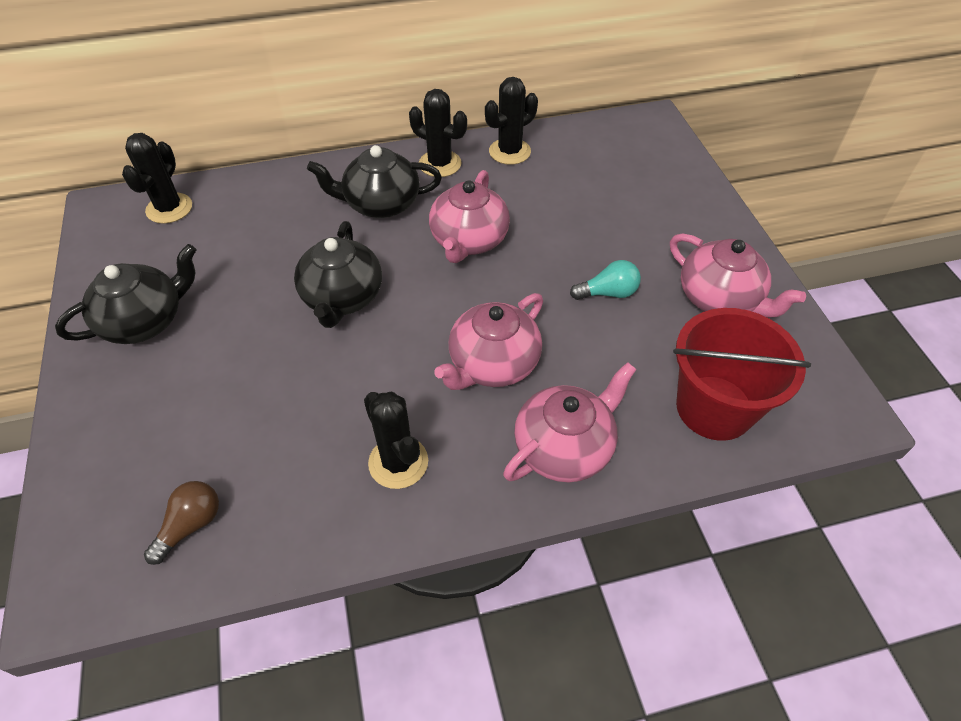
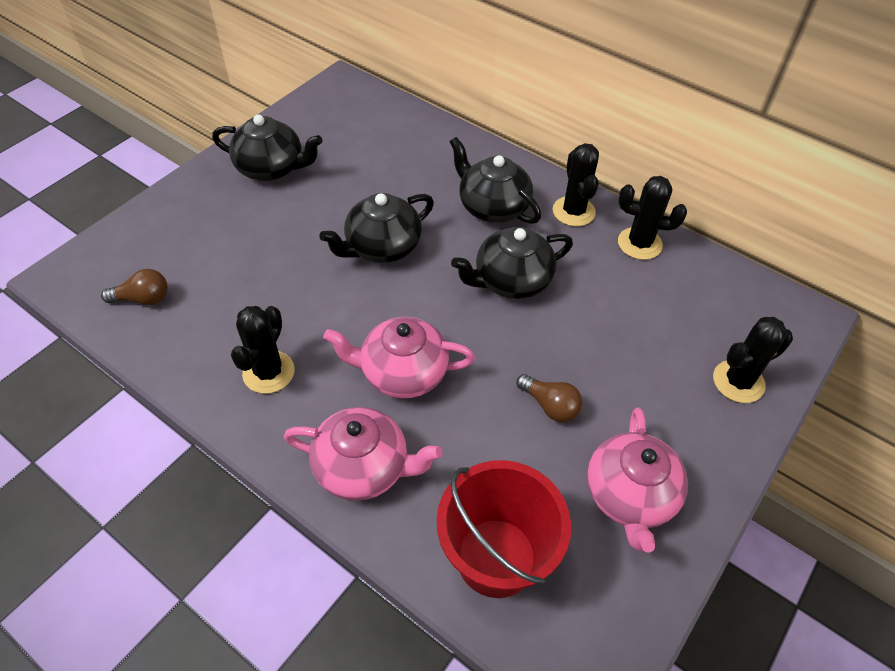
camera: 50 degrees right, 0 degrees up
(169, 208) = (372, 110): black cactus -> black cactus (738, 381)
(468, 240) = (511, 281): pink teapot -> black teapot
(608, 293) = (550, 406): turquoise light bulb -> brown light bulb

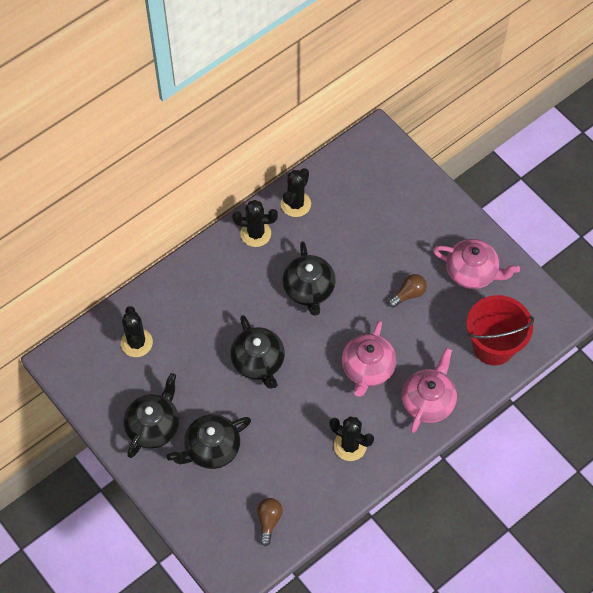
camera: 75 degrees left, 10 degrees up
(492, 207) = (237, 283): black teapot -> black teapot (211, 448)
(738, 381) = (414, 192): black cactus -> black cactus (136, 343)

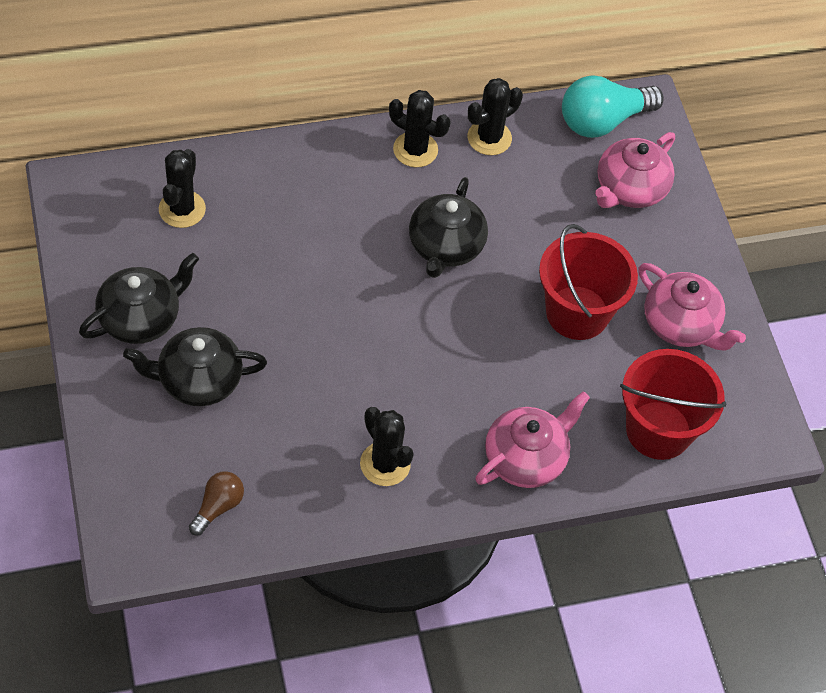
camera: 20 degrees right, 5 degrees down
(258, 362) = (325, 304): black teapot -> none
(357, 159) = (602, 121): none -> turquoise light bulb
(367, 368) = (466, 379): pink teapot -> pink teapot (629, 189)
(408, 294) = (577, 313): brown light bulb -> red bucket

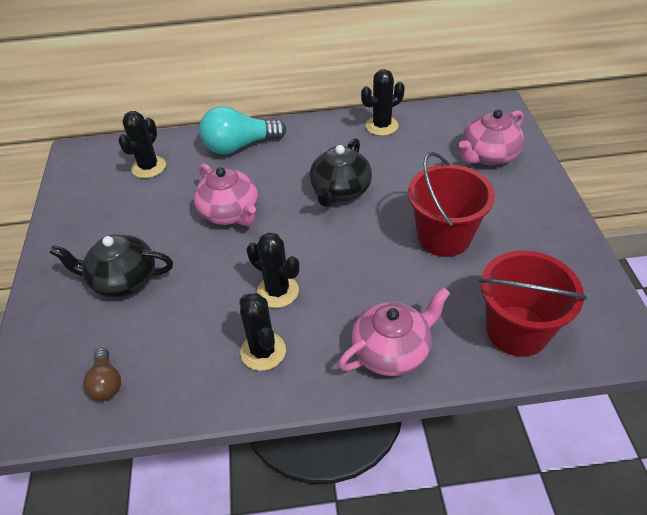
camera: 15 degrees right, 10 degrees down
(141, 318) = (94, 235): black teapot -> none
(218, 507) = (106, 383): brown light bulb -> brown light bulb turned 120 degrees clockwise
(415, 150) = (326, 133): black cactus -> black cactus (277, 291)
(602, 121) = (467, 116): turquoise light bulb -> turquoise light bulb (239, 146)
(681, 325) = (534, 247): pink teapot -> pink teapot (230, 213)

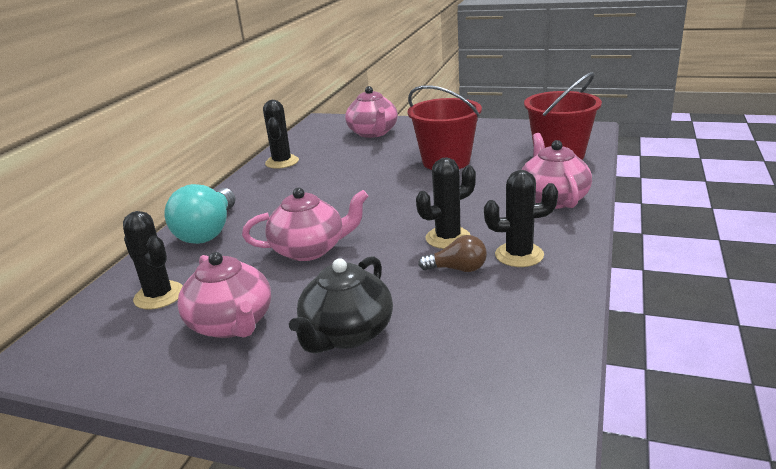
camera: 65 degrees left, 20 degrees down
(106, 383) = (507, 360): brown light bulb -> brown light bulb (457, 269)
(124, 217) = (231, 324): none -> pink teapot
(340, 191) = (345, 191): black teapot -> none

